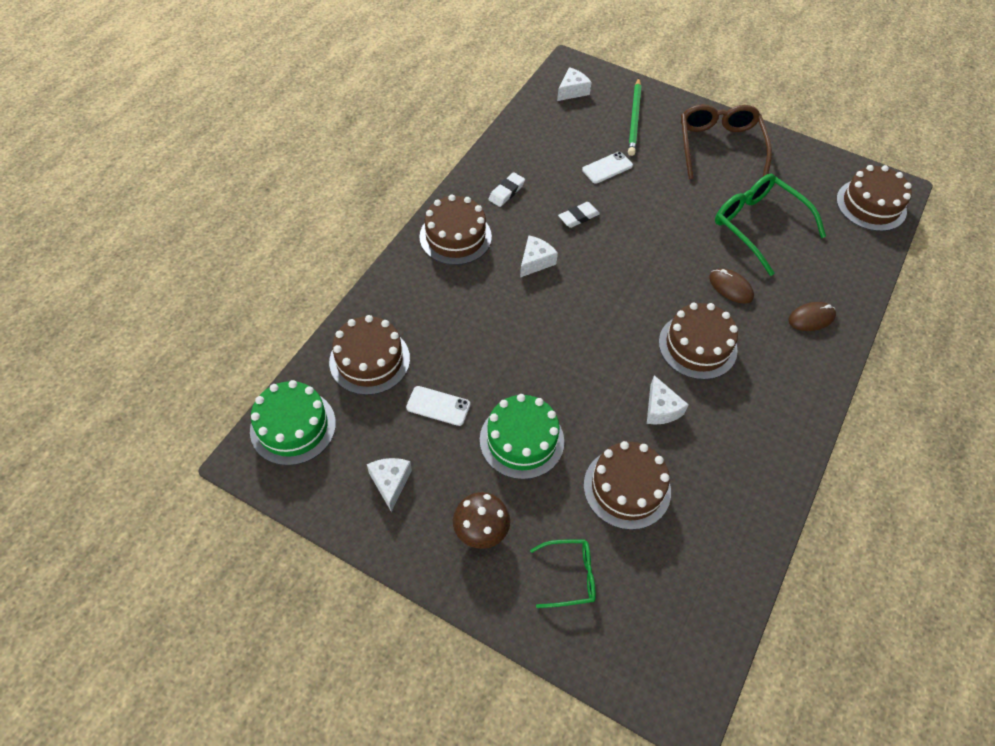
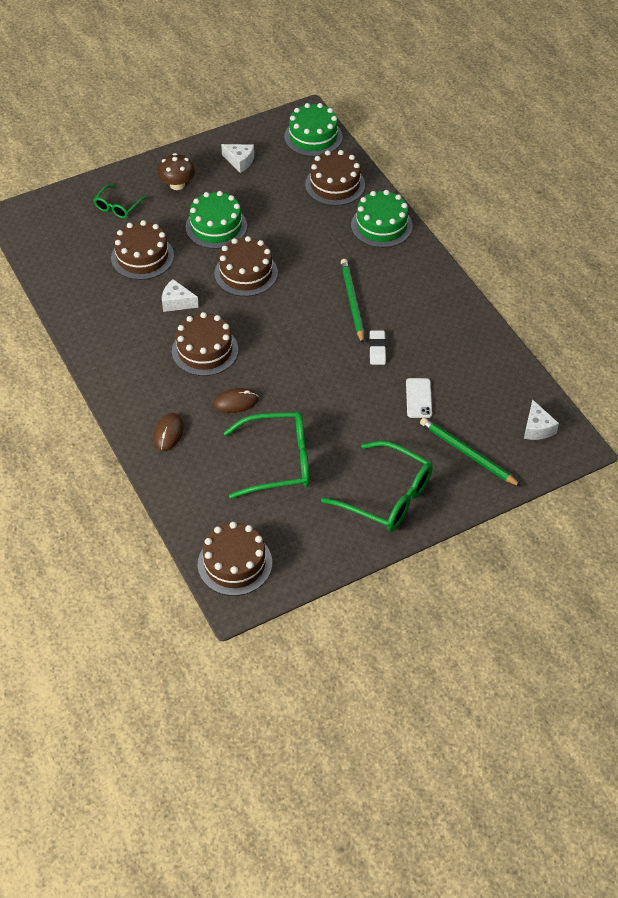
camera: 125 degrees right, 5 degrees down
(408, 287) = (381, 225): none -> green cake
(438, 406) = (273, 201): white phone -> none
(455, 237) = (411, 269): brown cake -> brown cake (246, 273)
(506, 192) = (437, 320): white eraser -> none
(535, 261) = (352, 302): white cheese -> green pencil
(719, 146) = (387, 496): brown glasses -> green glasses

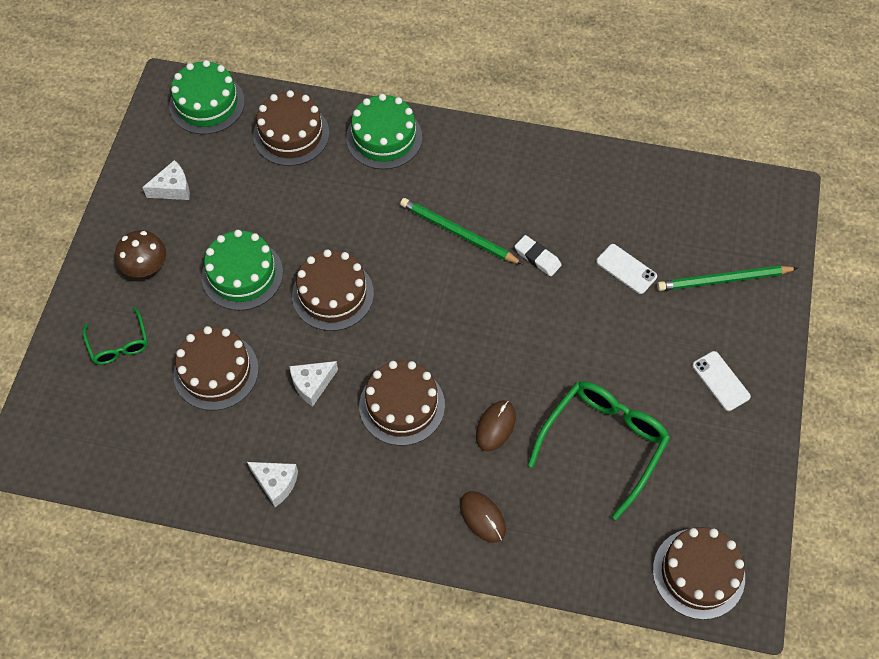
camera: 50 degrees left, 10 degrees up
(387, 496) = (720, 381): green glasses -> white phone
(537, 428) = (739, 206): white cheese -> white cheese (276, 483)

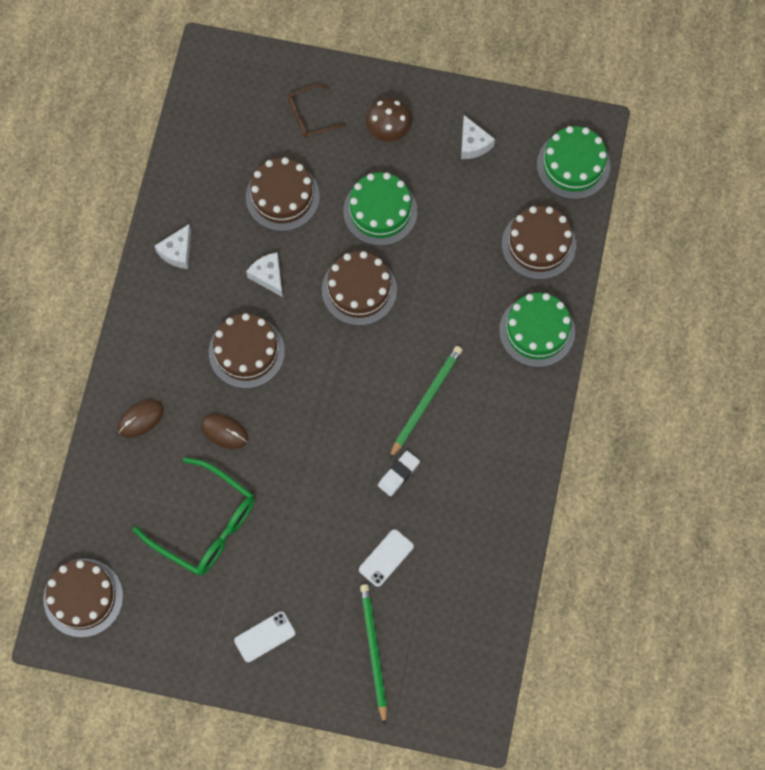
camera: 90 degrees right, 10 degrees up
(119, 344) = (310, 116): green glasses -> brown glasses

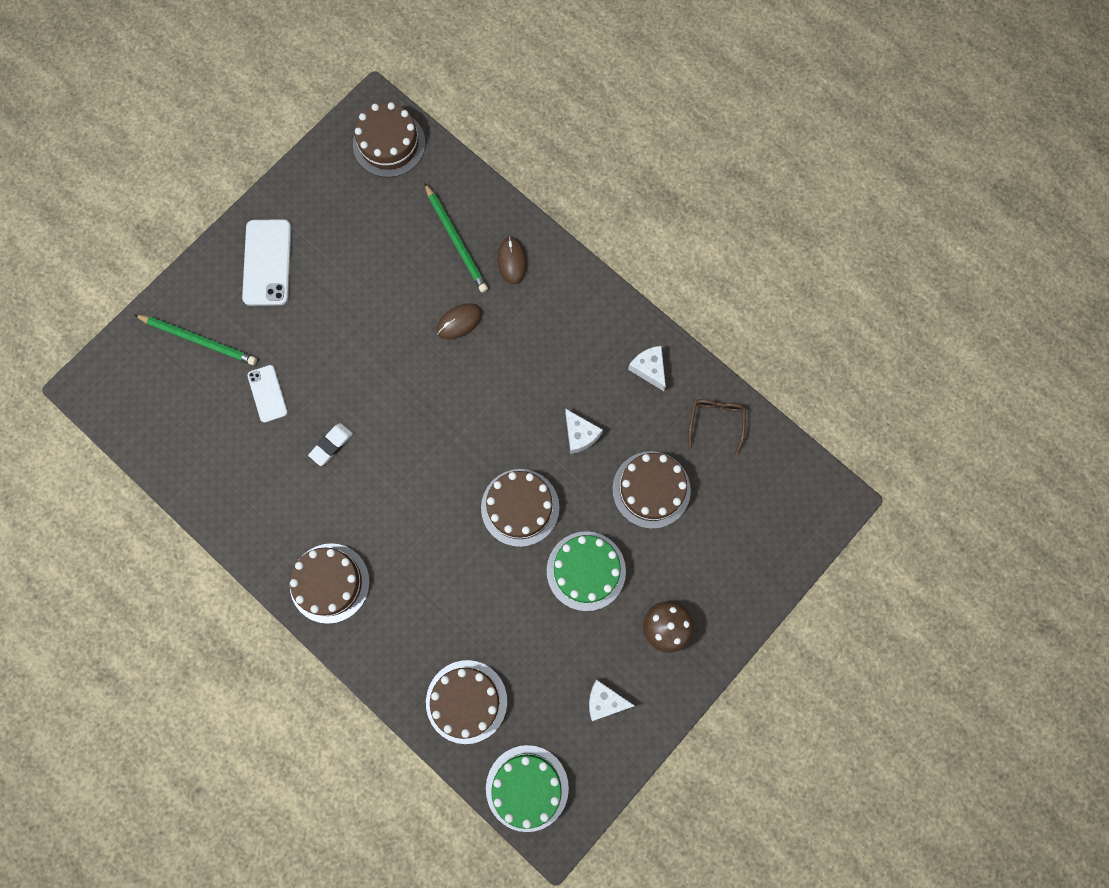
camera: 120 degrees right, 5 degrees up
(205, 525) = (389, 265): green glasses -> none
(246, 352) = (520, 378): brown cake -> brown cake (329, 583)
(264, 636) = (267, 262): white phone -> white phone, size x1.66
(268, 276) = (580, 435): white cheese -> white cheese turned 60 degrees clockwise
(310, 116) = (720, 561): brown glasses -> brown glasses (716, 421)
(398, 474) = (331, 445): white eraser -> white eraser turned 60 degrees clockwise
(425, 401) = (381, 506): green pencil -> green pencil (456, 240)
(537, 331) = (384, 647): green cake -> none

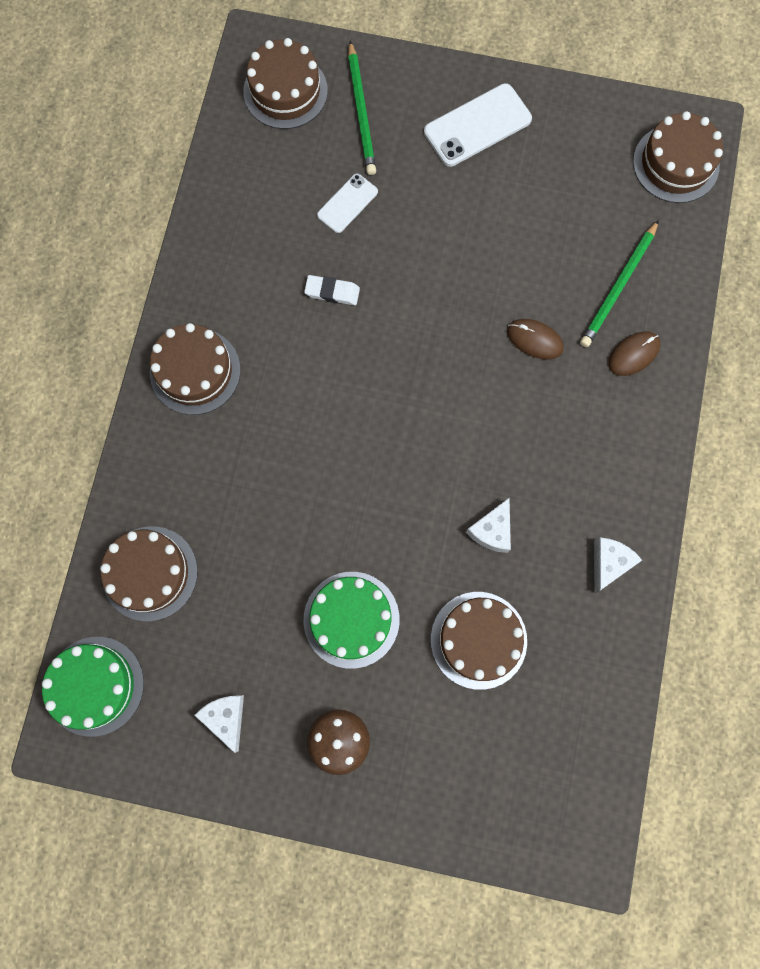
camera: 60 degrees right, 0 degrees up
(520, 507) = (378, 512): brown cake -> brown cake (285, 91)
(716, 421) = (596, 669): brown glasses -> none

